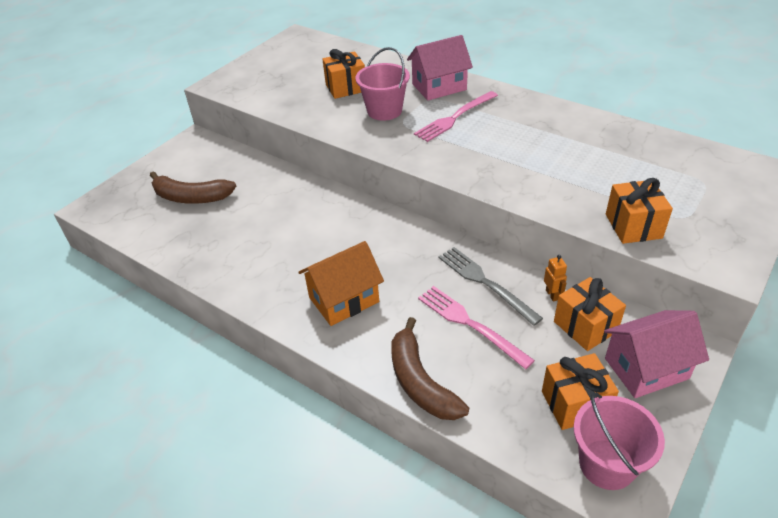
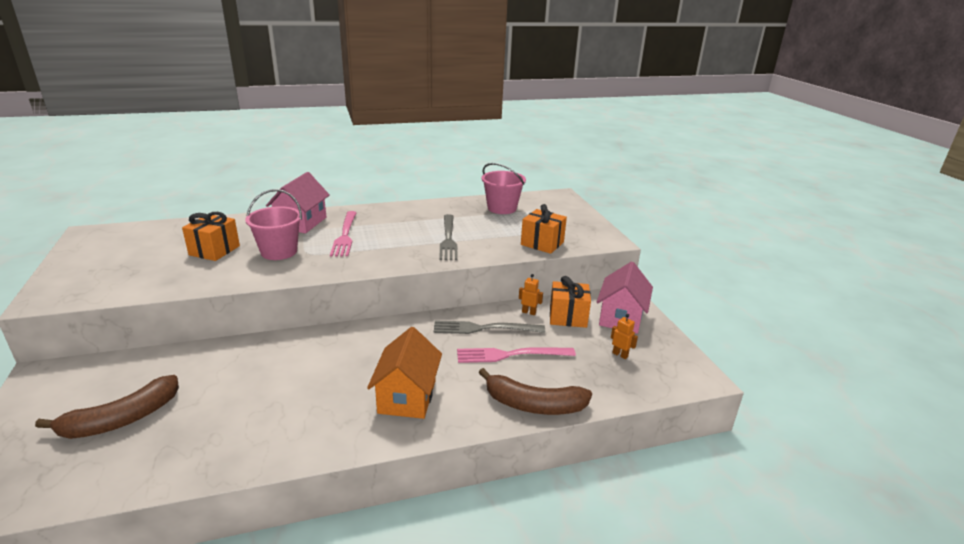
camera: 55 degrees left, 15 degrees down
(540, 168) = (448, 239): none -> grey fork
(575, 404) = (620, 355): orange gift -> orange robot
(606, 464) = (673, 370): pink bucket -> pink bucket (502, 208)

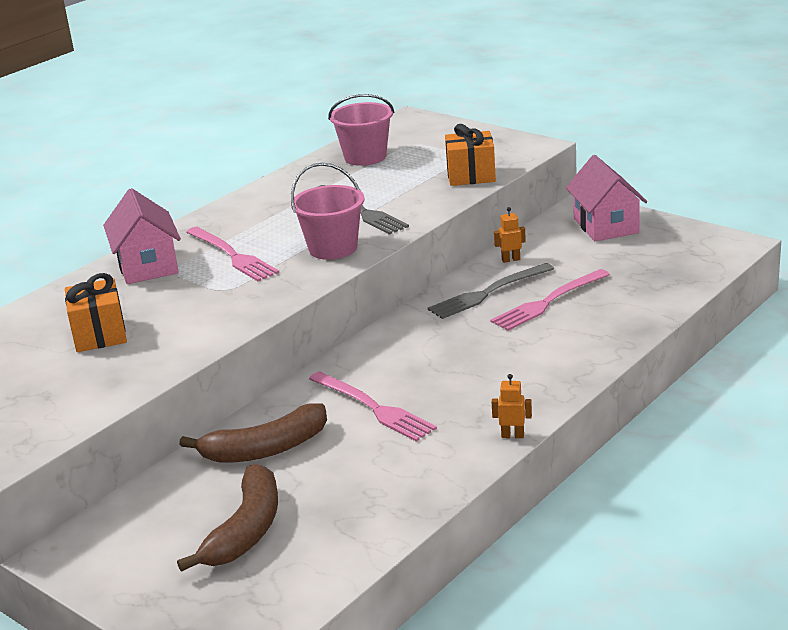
camera: 30 degrees left, 0 degrees up
(279, 252) = (186, 302): pink bucket -> pink bucket (333, 248)
(308, 374) = (374, 408): none -> pink fork
(407, 397) = (503, 377): orange house -> none
(533, 405) = (625, 328): brown banana -> brown banana (265, 449)
(568, 317) = (555, 247): orange gift -> none
(620, 355) = (646, 257): orange robot -> orange robot (512, 435)

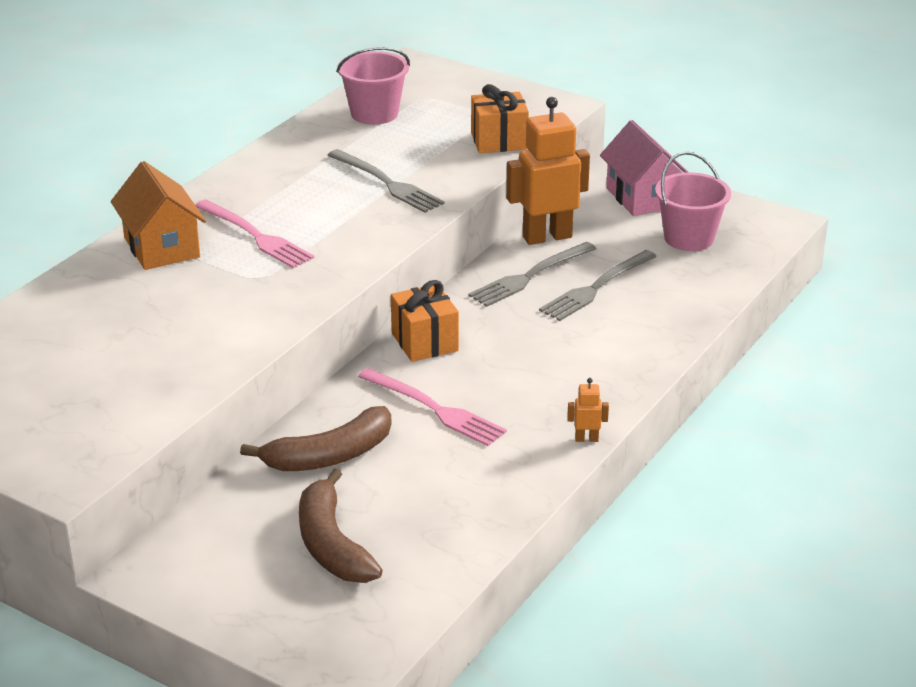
camera: 10 degrees left, 5 degrees up
(99, 335) = (133, 331): orange gift -> orange gift (424, 342)
(147, 266) = (161, 247): pink house -> orange house
(246, 530) = (332, 544): brown banana -> brown banana turned 150 degrees clockwise
(333, 248) = (366, 229): pink bucket -> pink bucket (689, 238)
(511, 260) = (547, 237): orange robot -> orange robot, size x2.45
(548, 302) = (596, 288): pink fork -> grey fork

